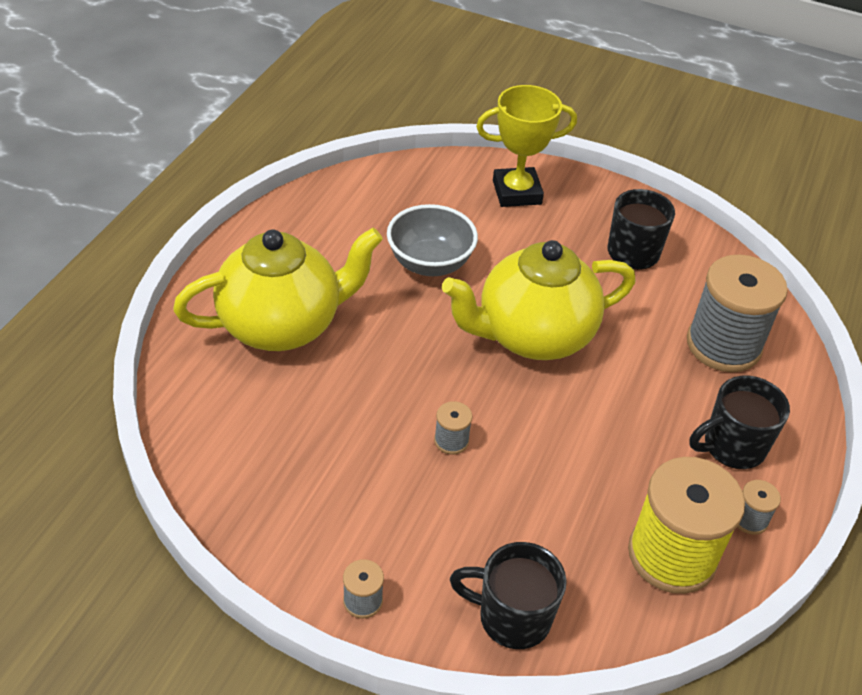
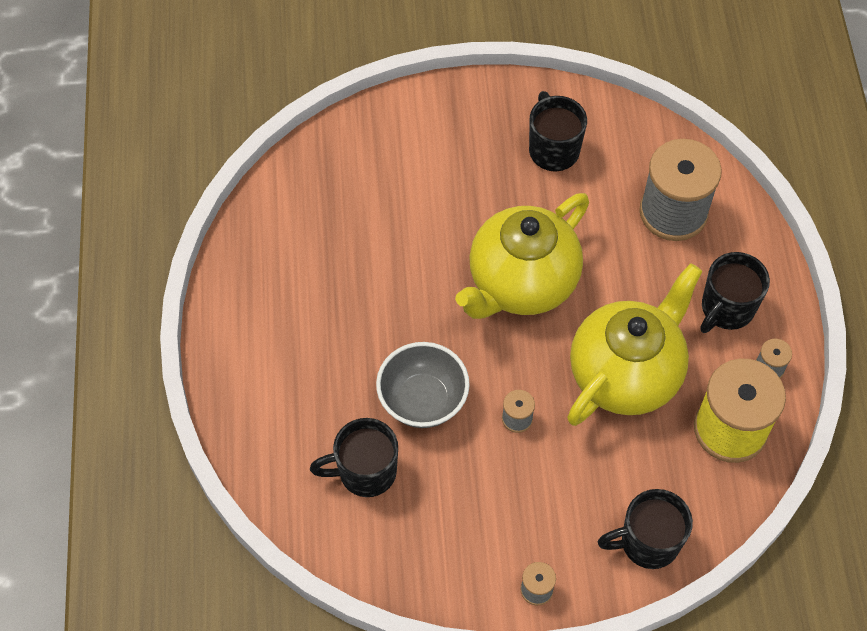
camera: 25 degrees left, 15 degrees up
(273, 415) = (365, 472): none -> black mug
(282, 325) = (313, 382): yellow teapot -> yellow teapot (626, 374)
(430, 263) = (393, 252): grey bowl -> grey bowl (423, 400)
(517, 192) = (419, 133): yellow trophy -> none

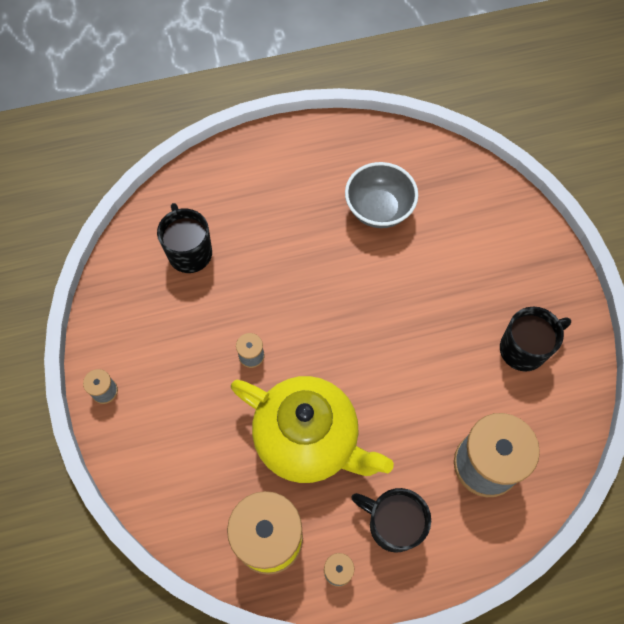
camera: 80 degrees right, 5 degrees up
(423, 400) = (256, 282): grey bowl -> grey bowl (379, 209)
(521, 283) = (379, 341): yellow teapot -> none
(647, 542) = (153, 475): black mug -> none

